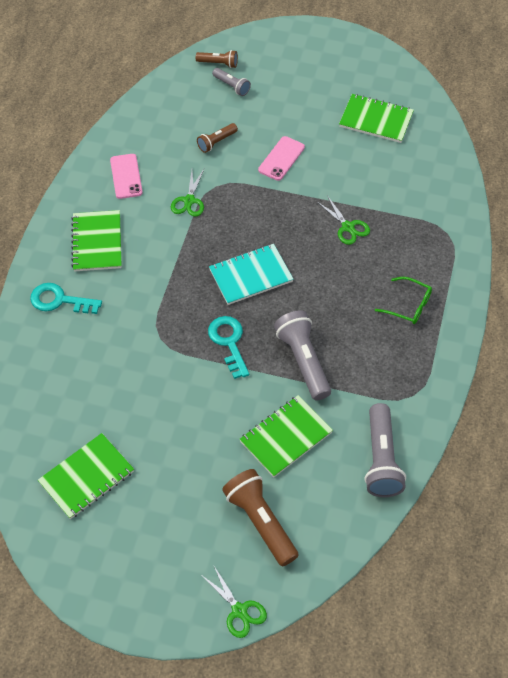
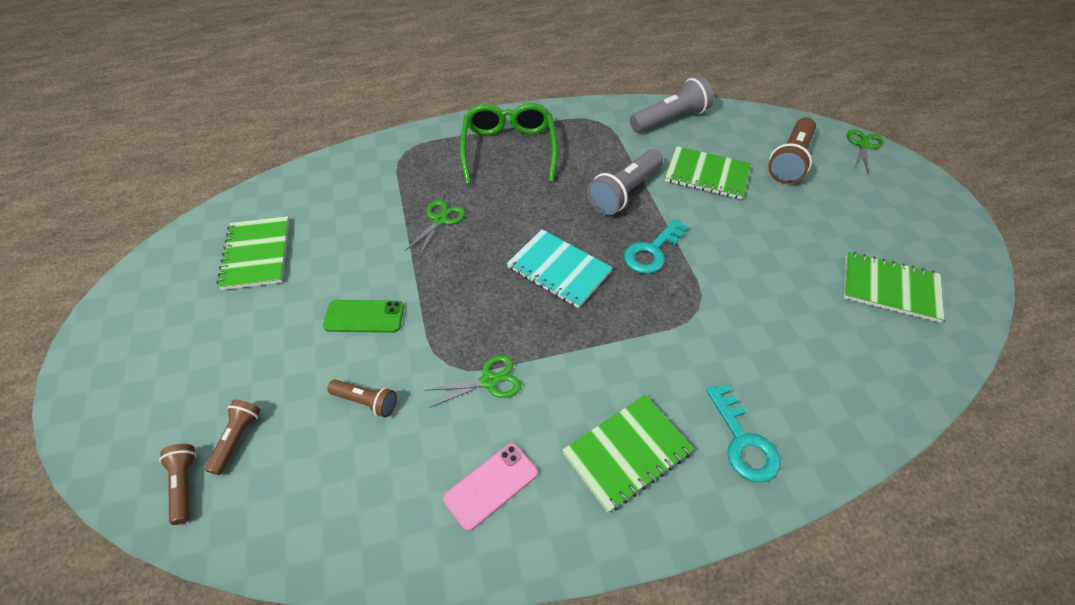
camera: 120 degrees left, 5 degrees down
(232, 86) = (237, 439): grey flashlight -> brown flashlight
(281, 158) = (364, 317): pink phone -> green phone
(408, 305) = (509, 150): green glasses -> green glasses, size x1.87

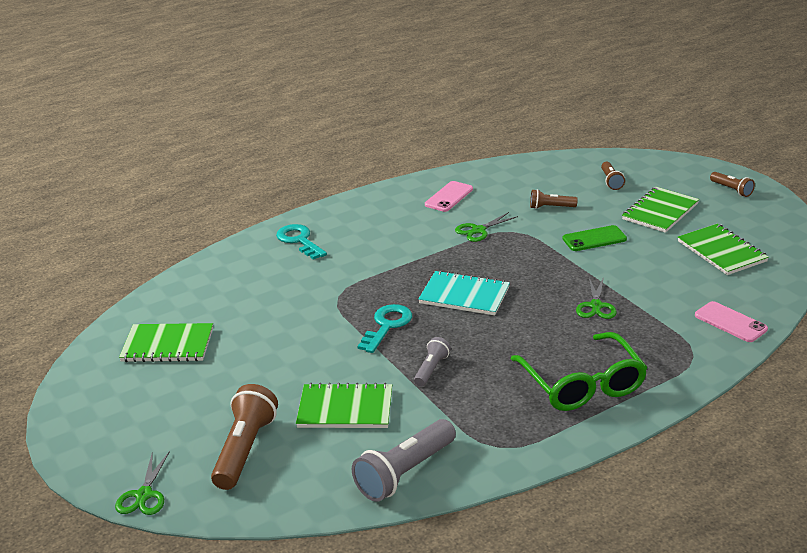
camera: 165 degrees right, 20 degrees down
(184, 485) = (618, 165): brown flashlight -> brown flashlight (732, 190)
(344, 172) = (730, 322): none -> pink phone
(624, 192) = (431, 369): grey flashlight -> grey flashlight, size x0.55
(627, 452) = (373, 222): green notebook -> green notebook (660, 211)

